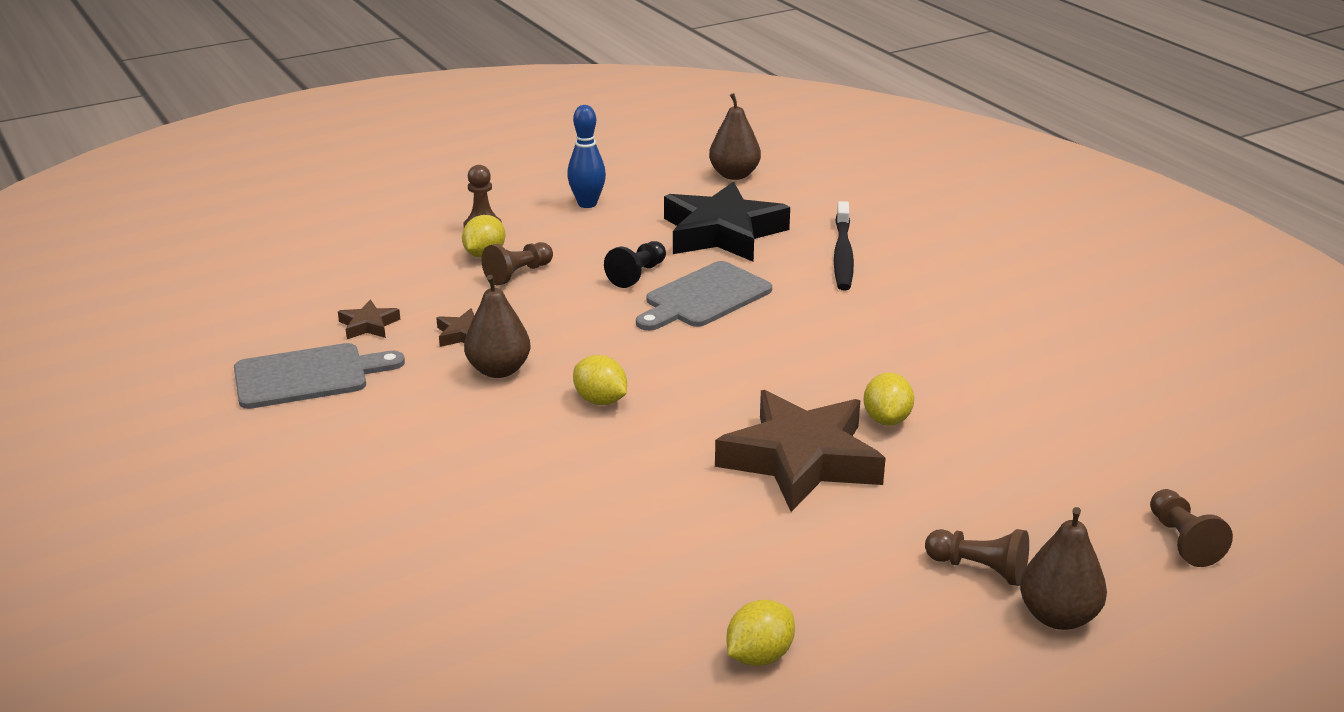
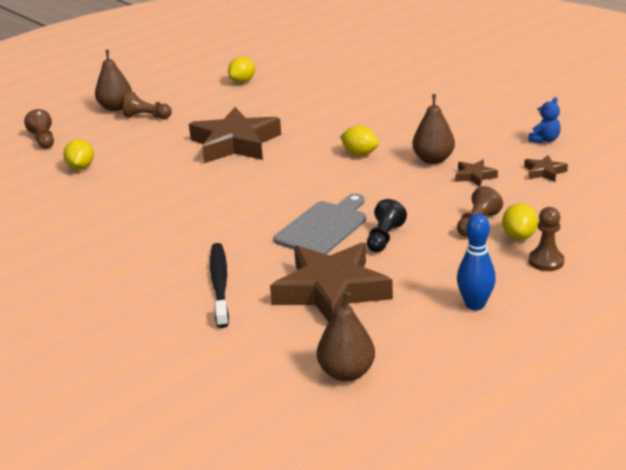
camera: 170 degrees right, 0 degrees up
(307, 376) = (544, 140): grey cutting board -> blue teddy bear
(722, 233) = (331, 291): black star -> brown star
(887, 419) = (187, 169): yellow lemon -> yellow lemon (81, 167)

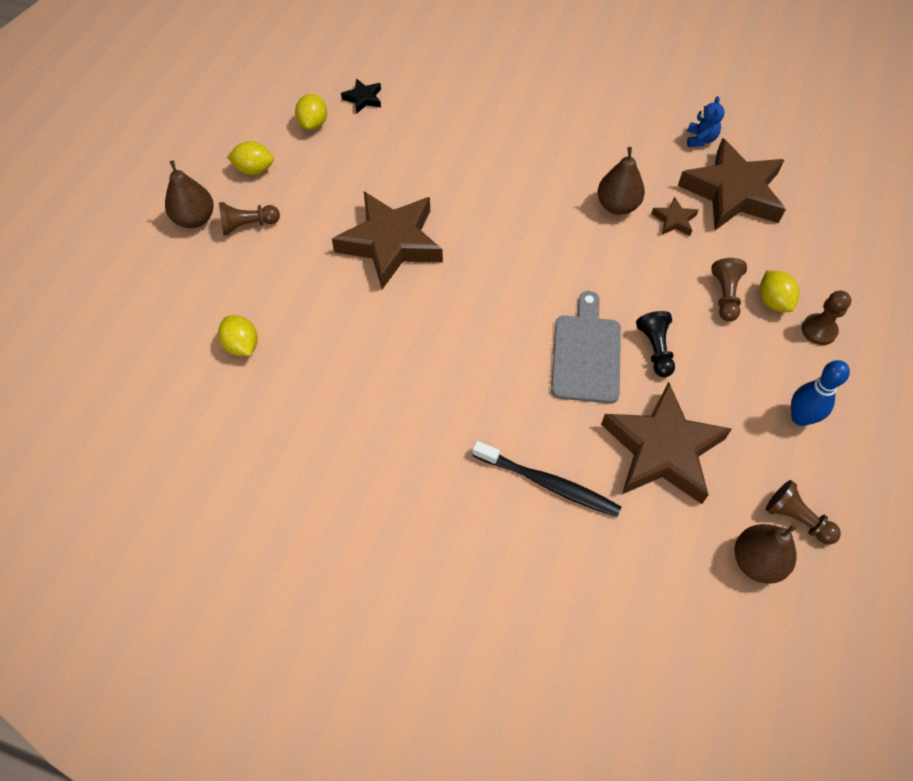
camera: 30 degrees left, 30 degrees up
(43, 140) = (151, 309): brown pawn -> brown pawn (796, 519)
(220, 284) = (549, 484): black toothbrush -> black toothbrush turned 150 degrees clockwise
(291, 76) = (363, 98): none -> black star
(360, 153) = (537, 218): yellow lemon -> yellow lemon (254, 169)
(544, 172) = (733, 192): brown star -> brown star, size x2.35

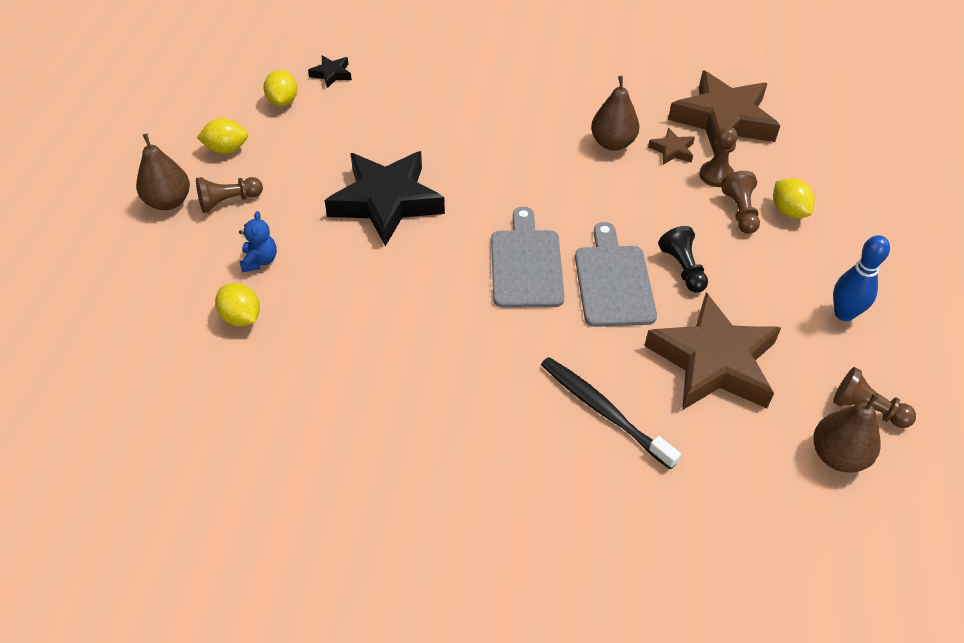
camera: 10 degrees left, 10 degrees down
(391, 243) = (386, 202): brown star -> black star
(508, 325) = (526, 264): none -> grey cutting board
(549, 484) = (603, 410): black toothbrush -> black toothbrush turned 150 degrees counterclockwise
(700, 139) = (680, 77): blue teddy bear -> blue teddy bear (260, 261)
(819, 330) = (840, 232): brown pawn -> brown pawn (716, 175)

